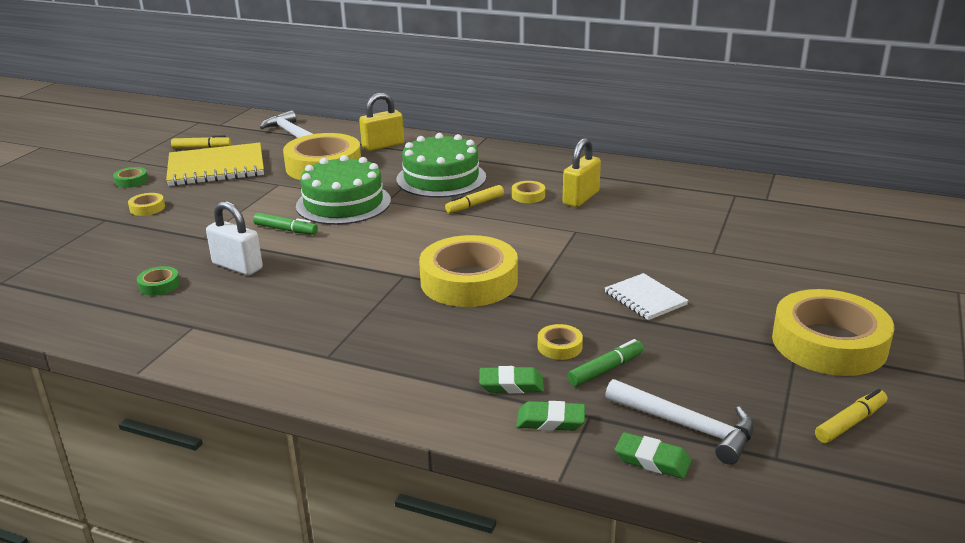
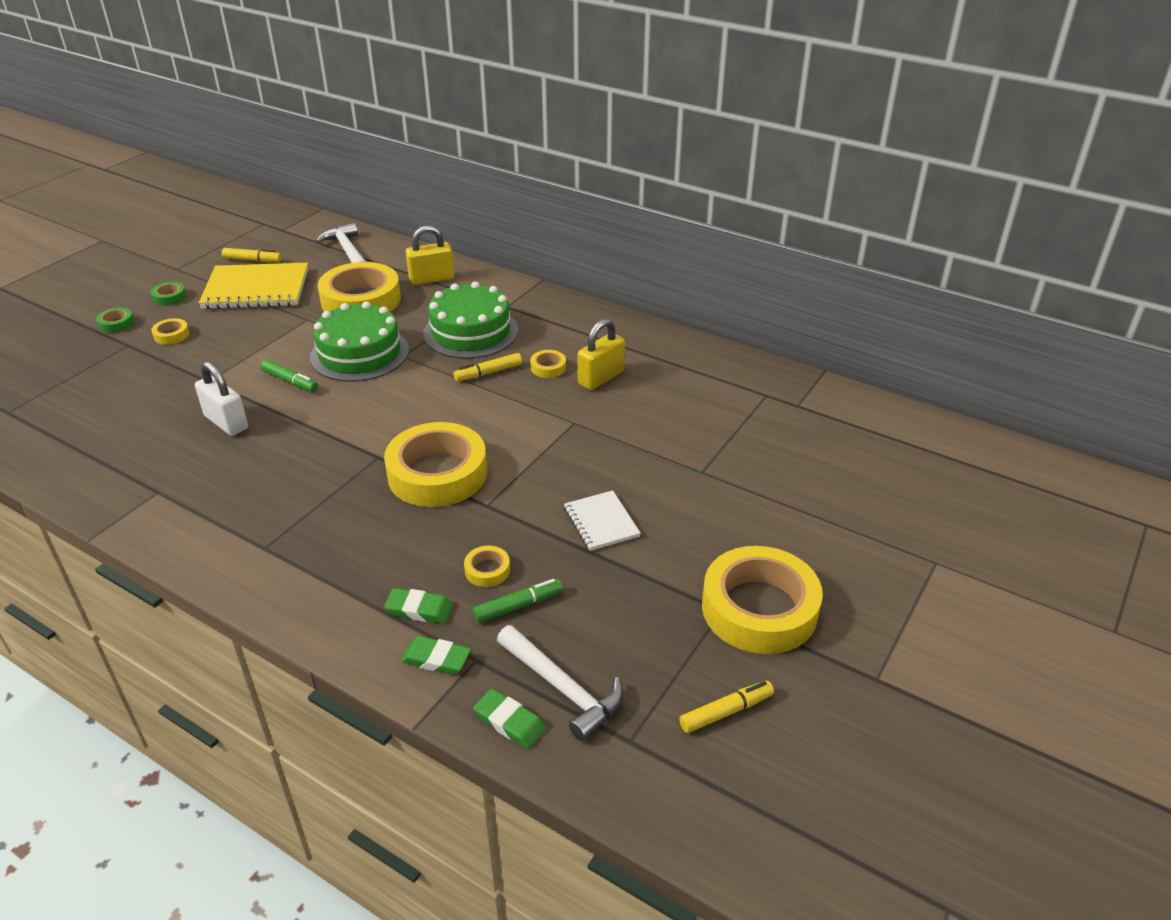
camera: 10 degrees right, 10 degrees up
(159, 285) = (146, 436): green tape -> green tape (116, 323)

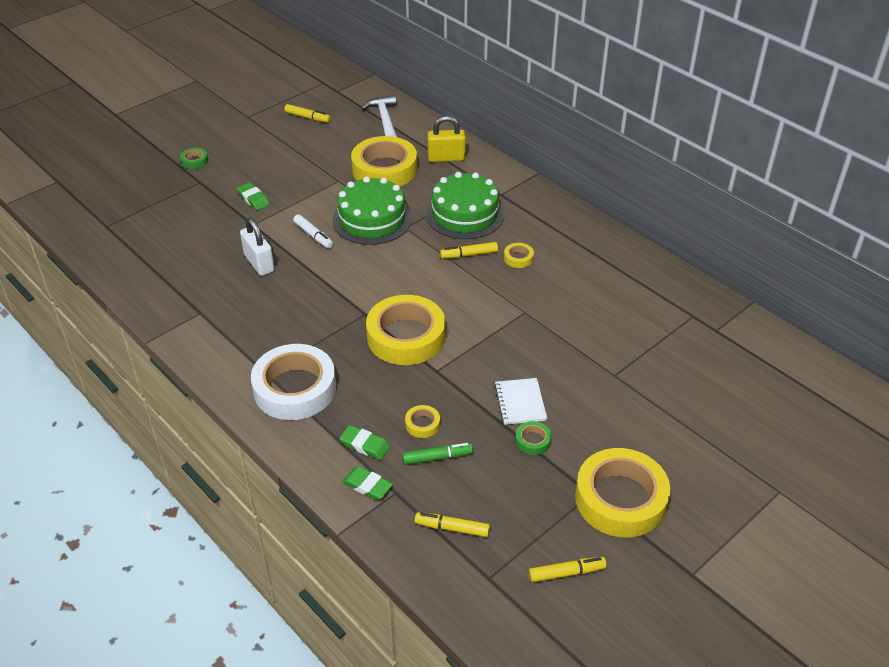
camera: 15 degrees right, 5 degrees up
(169, 297) = (238, 143): green tape -> green tape (533, 441)
(171, 335) = (233, 178): yellow tape -> none
(256, 289) = (305, 146): yellow notebook -> none
(290, 381) = (313, 235): green marker -> white marker
(308, 559) = (295, 388): none -> white tape
(509, 722) = (407, 544): green eraser -> green eraser (253, 199)
(563, 688) = (452, 528): white hammer -> yellow marker
(601, 378) = (559, 275): yellow padlock -> none

